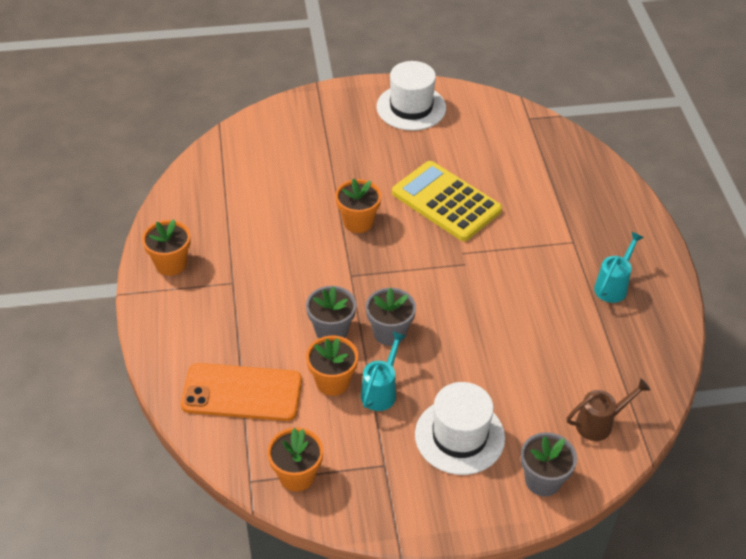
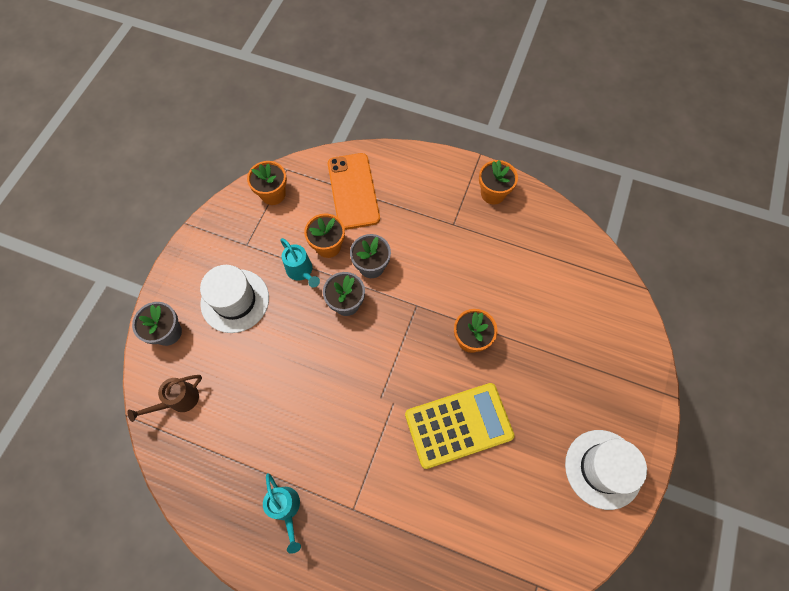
camera: 120 degrees right, 20 degrees up
(242, 392) = (353, 191): orange phone -> orange phone turned 45 degrees counterclockwise
(599, 423) = (179, 400): brown watering can -> brown watering can turned 45 degrees clockwise

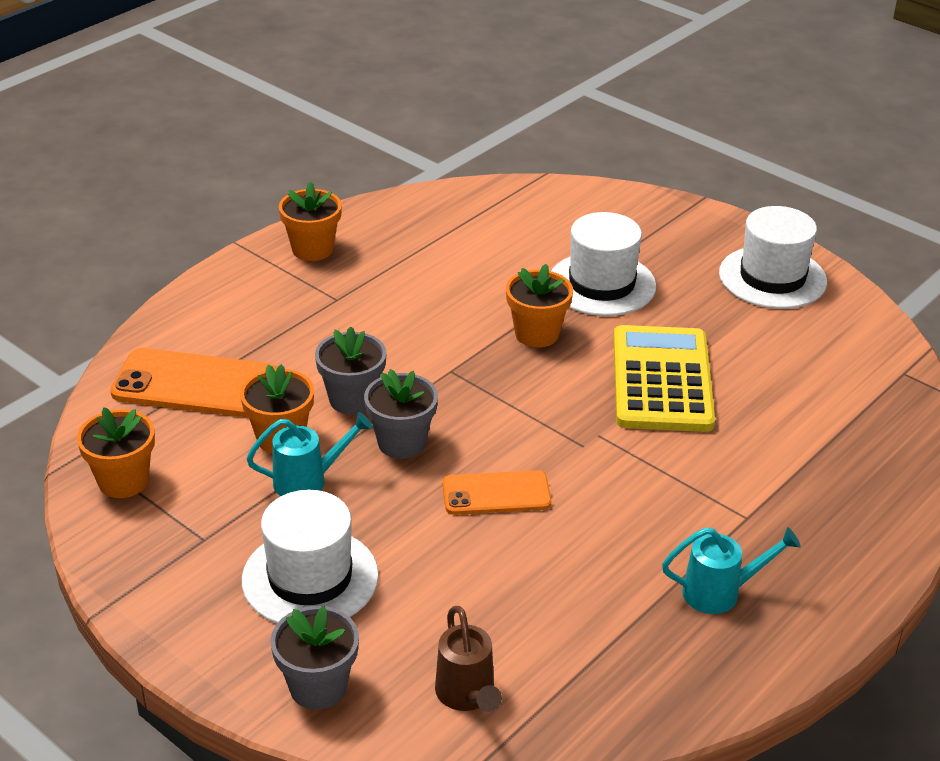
camera: 70 degrees left, 30 degrees down
(324, 365) = (496, 493): none -> orange phone
(539, 361) = (601, 284): none -> white hat

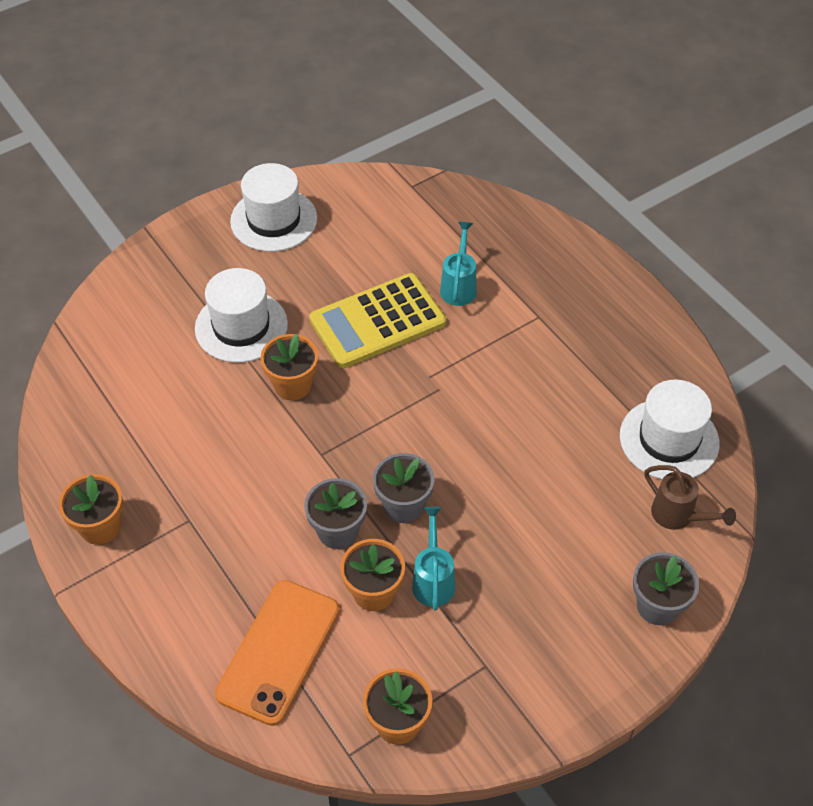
camera: 75 degrees left, 15 degrees up
(310, 578) = (546, 595): white hat -> white hat (669, 439)
(467, 695) = (678, 516): brown watering can -> brown watering can turned 45 degrees clockwise
(496, 493) = (480, 455): orange phone -> none
(662, 380) = (377, 321): yellow calculator -> yellow calculator turned 45 degrees counterclockwise
(720, 592) = (607, 352): turquoise watering can -> turquoise watering can (459, 286)

